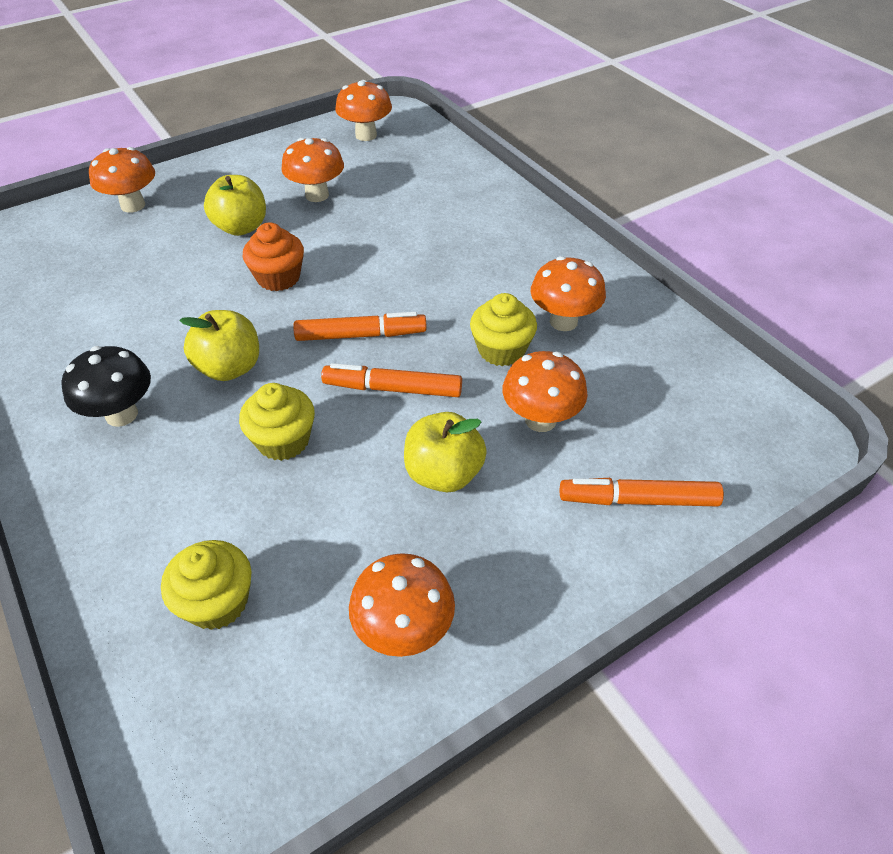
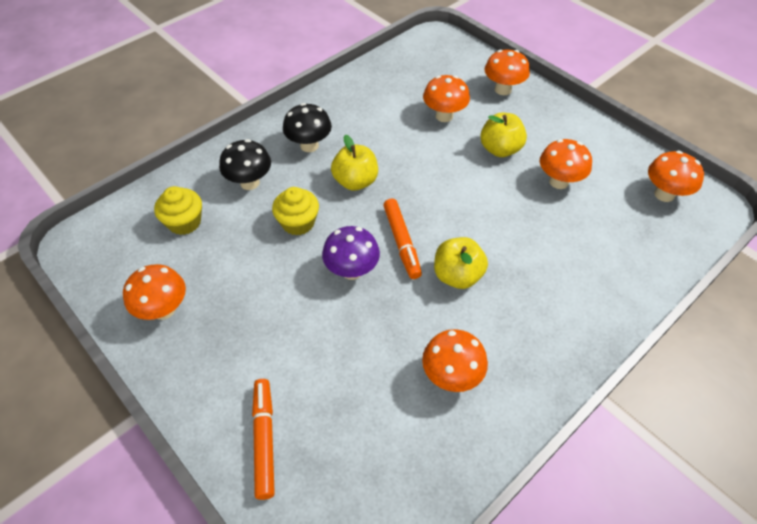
camera: 80 degrees right, 5 degrees up
(166, 499) = (250, 182): none -> black mushroom
(278, 278) = (450, 183): orange cupcake -> none
(393, 389) = (352, 270): orange marker -> purple mushroom
(444, 474) = (279, 312): yellow apple -> yellow apple (457, 276)
(501, 350) = (406, 333): yellow cupcake -> none
(540, 420) = (335, 367): orange mushroom -> orange mushroom (444, 116)

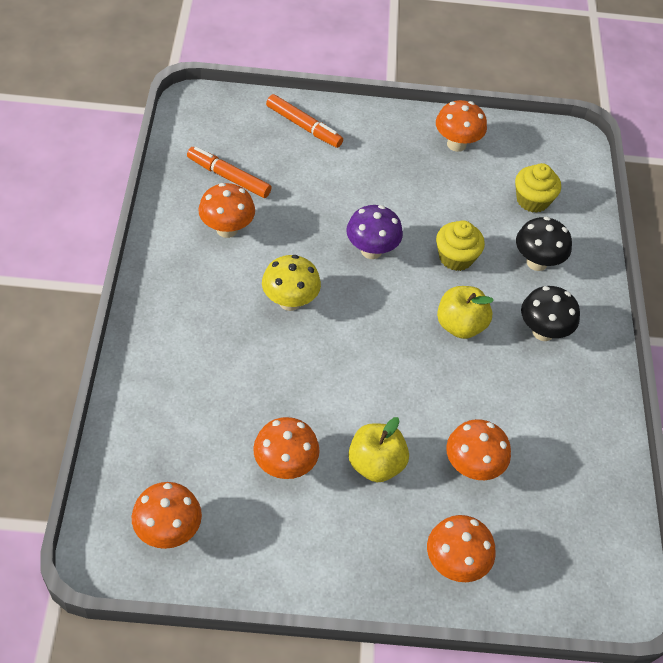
camera: 130 degrees right, 0 degrees up
(402, 242) = (360, 298): orange marker -> orange marker (228, 177)
(457, 276) = (290, 301): yellow apple -> yellow mushroom

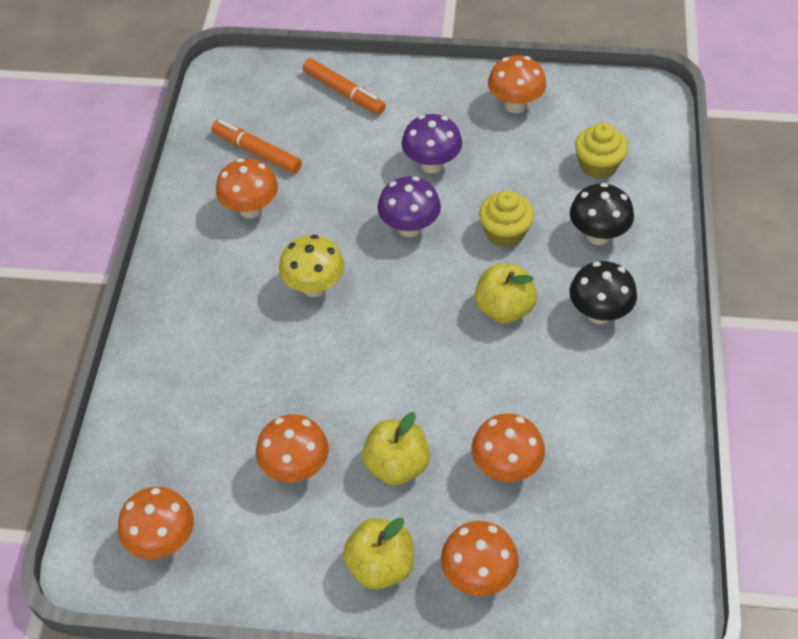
camera: 10 degrees right, 0 degrees up
(368, 555) = (380, 566): none -> yellow apple
(387, 194) = (431, 164): none -> purple mushroom

